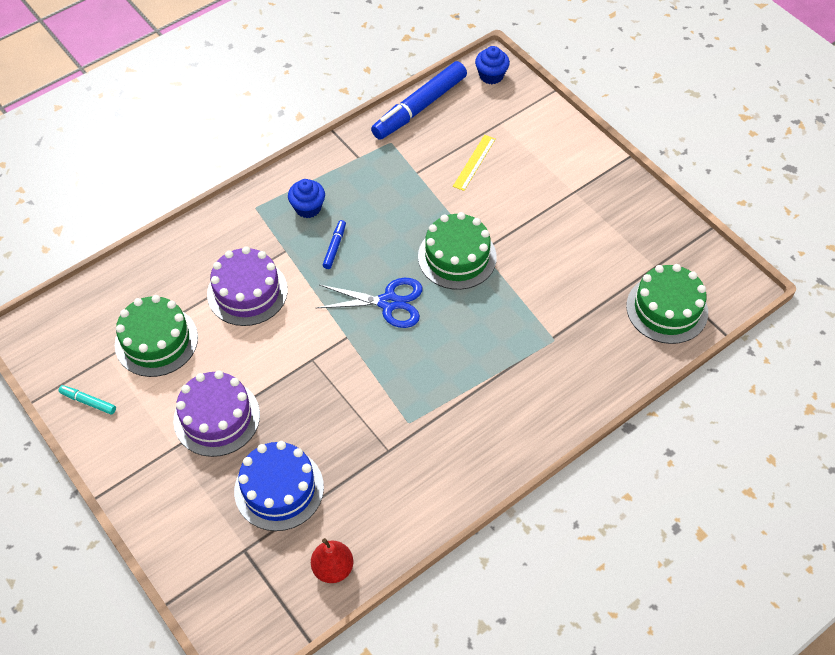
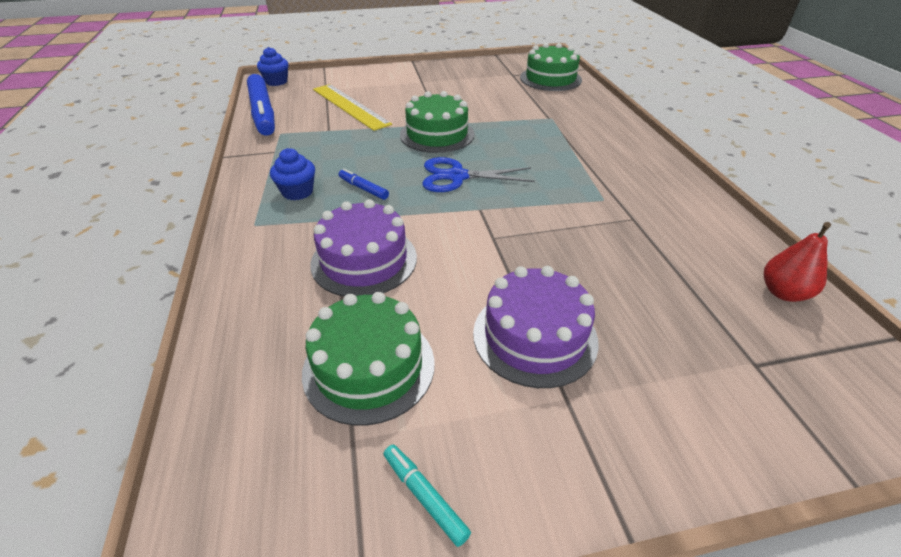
camera: 65 degrees left, 15 degrees down
(88, 402) = (424, 496): turquoise marker -> turquoise marker turned 90 degrees clockwise
(279, 489) = (664, 307): blue cake -> none
(388, 302) = (457, 176): blue scissors -> blue scissors turned 120 degrees counterclockwise
(474, 162) = (350, 106): yellow ruler -> yellow ruler, size x1.78

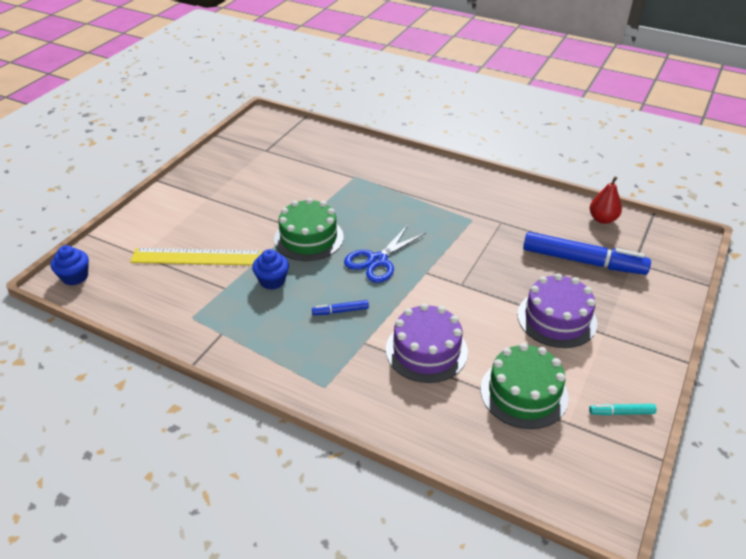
camera: 50 degrees left, 0 degrees up
(263, 113) = (135, 312): blue marker -> blue marker (583, 261)
(297, 192) = (304, 346): blue cupcake -> blue cupcake (272, 281)
(550, 79) = (298, 139): green cake -> none

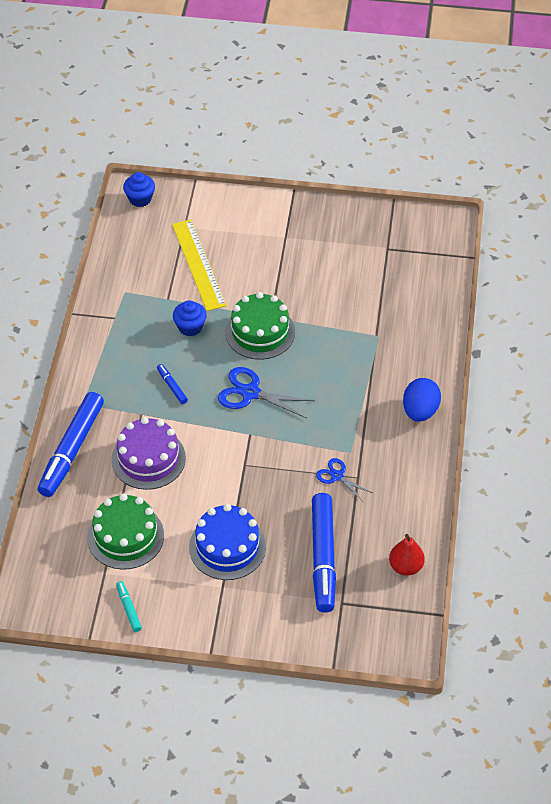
camera: 70 degrees right, 10 degrees up
(387, 413) = (72, 450): none -> blue marker
(445, 175) = (420, 411): none -> blue egg
(496, 232) = (337, 476): none -> blue scissors
(556, 318) = (227, 547): purple cake -> blue cake

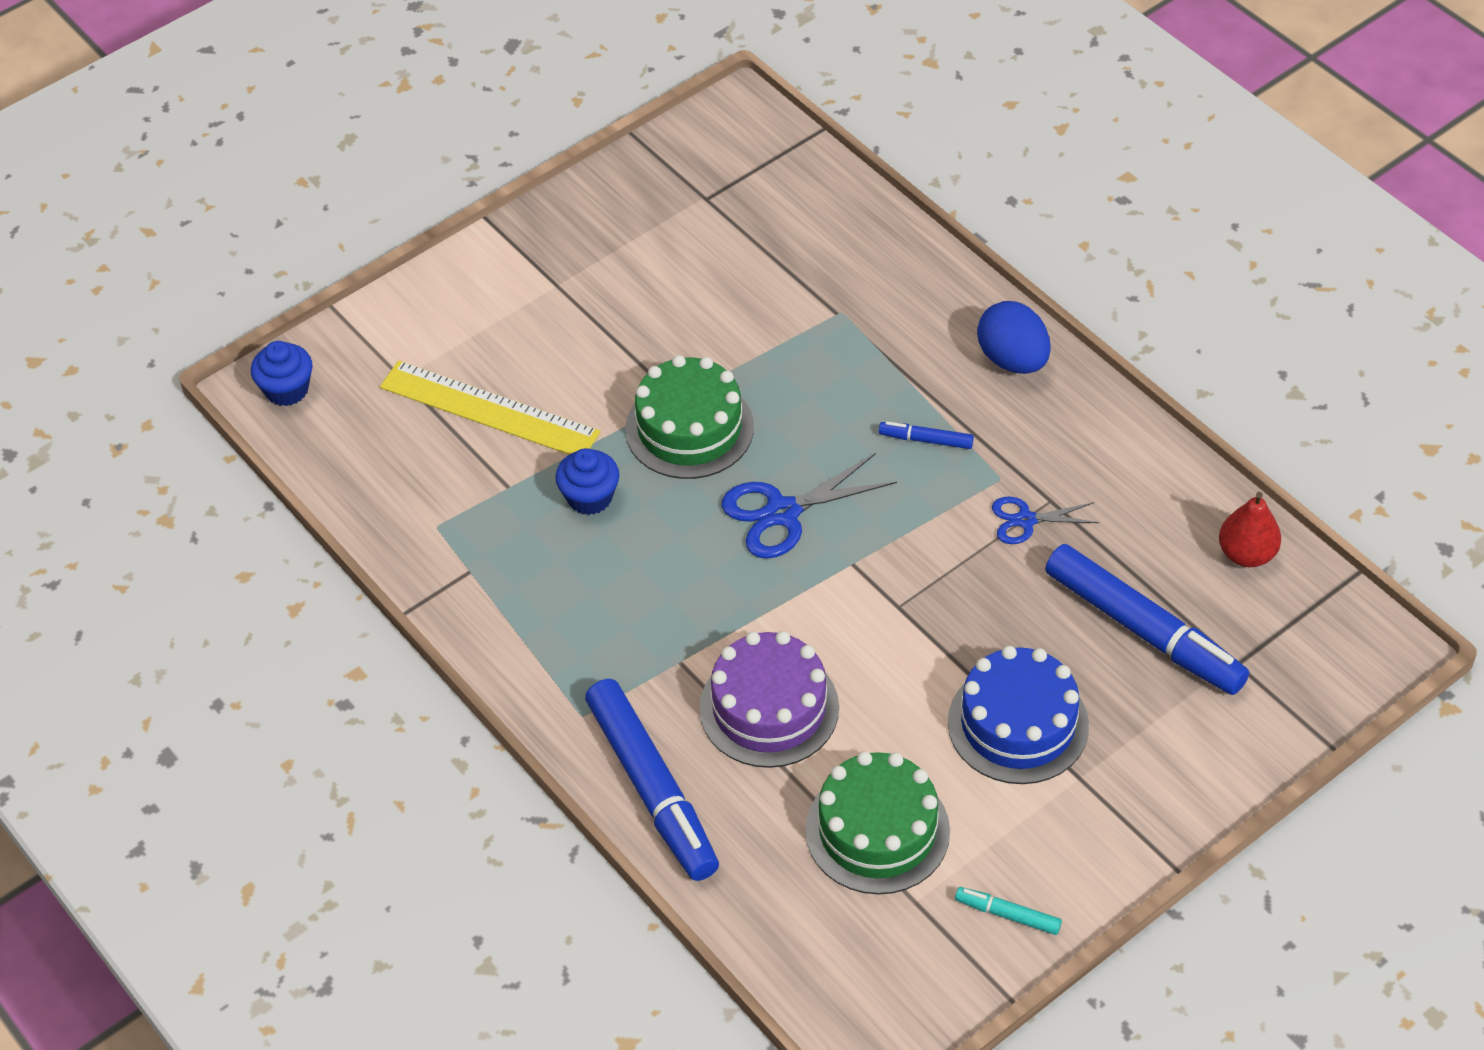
camera: 45 degrees left, 0 degrees up
(172, 386) = (671, 591): blue marker -> blue marker (926, 440)

